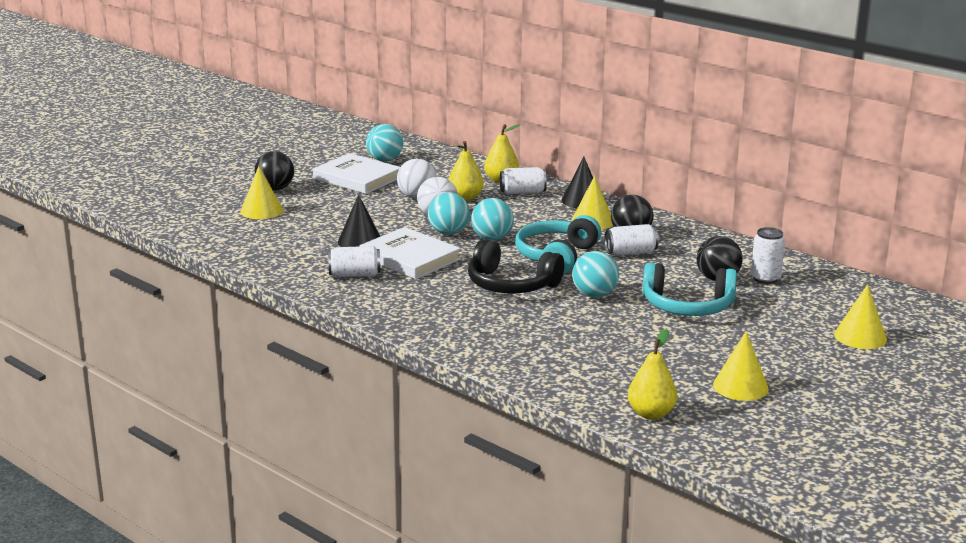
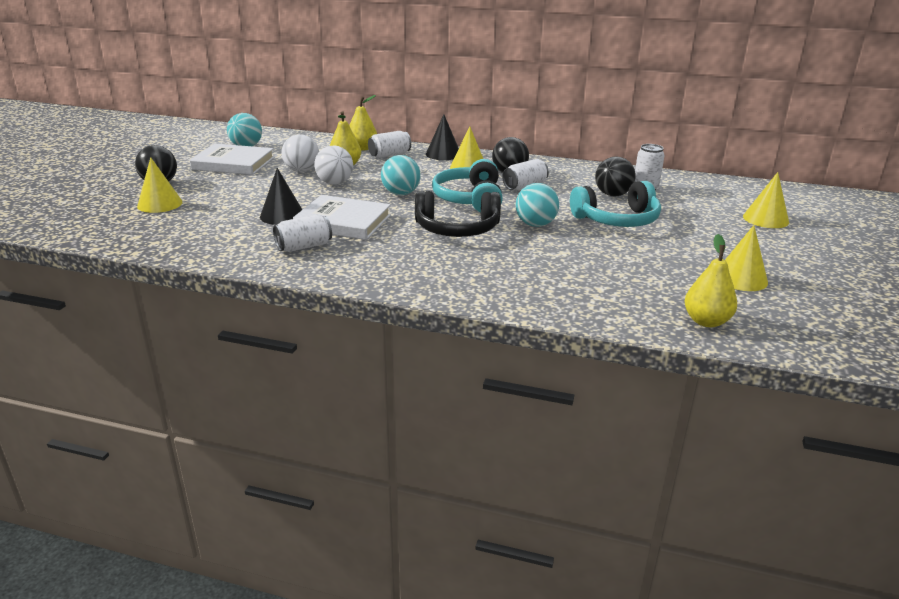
camera: 25 degrees left, 5 degrees up
(448, 233) = (358, 195): turquoise ball -> none

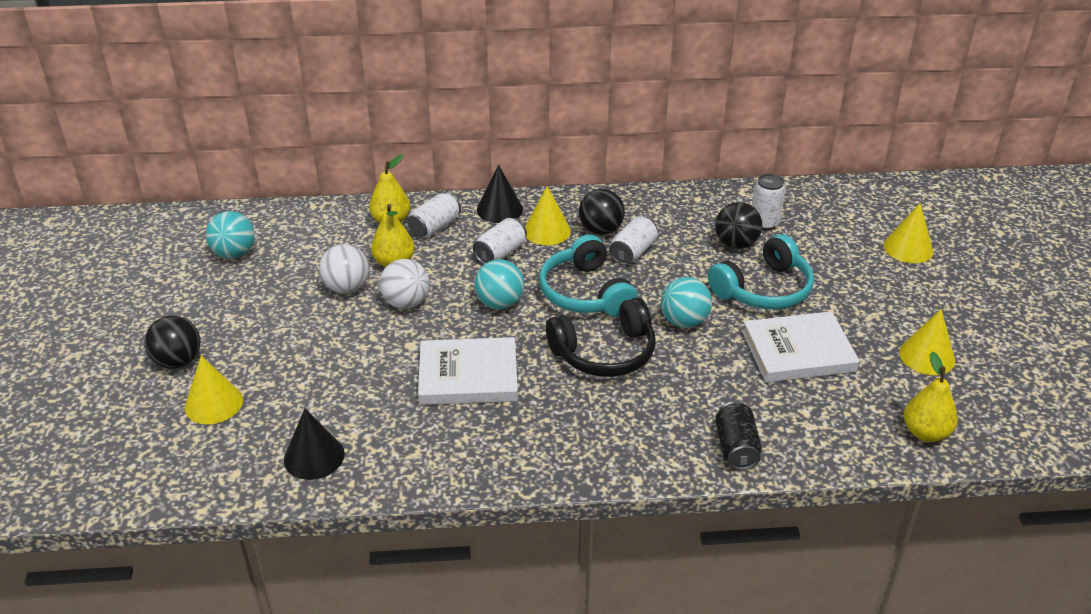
camera: 20 degrees left, 10 degrees up
(233, 163) = (245, 295): white book -> white book (798, 352)
(282, 215) = (387, 383): black cone -> black cone (314, 456)
(304, 246) = (454, 434): white can -> white can (500, 253)
(520, 296) = (736, 448): none -> black can

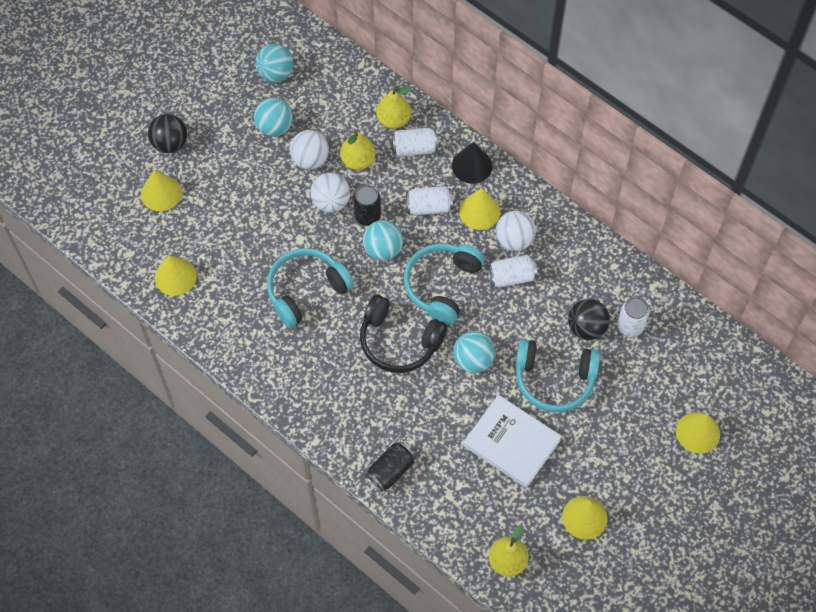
camera: 45 degrees right, 25 degrees up
(280, 287) = (275, 127): none -> turquoise ball
(314, 456) = (175, 276): black cone -> yellow cone
(454, 291) = (367, 216): none -> black can
(468, 376) = (306, 290): white book -> turquoise headphones
(600, 230) = (514, 240): black ball -> white ball

